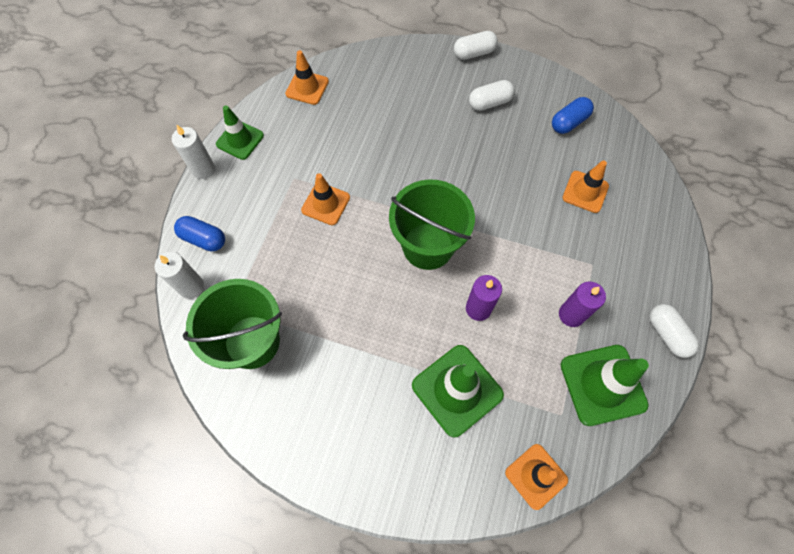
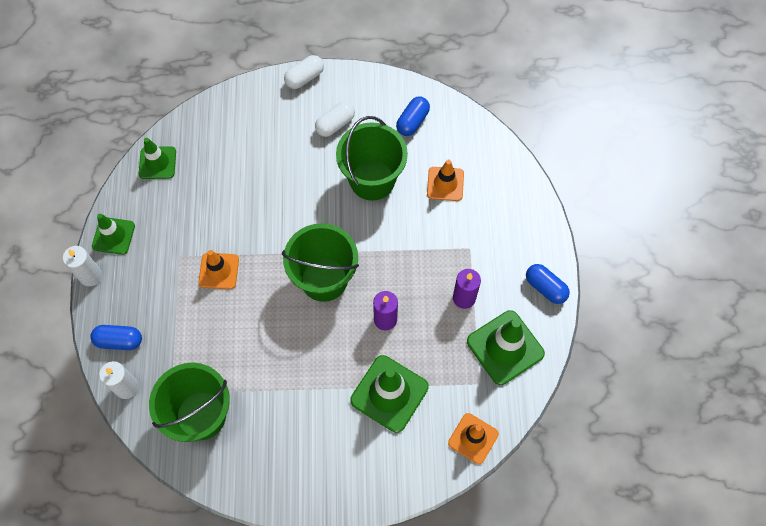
camera: 20 degrees left, 0 degrees up
(307, 87) = (157, 163): orange traffic cone -> green traffic cone
(509, 165) = (372, 180): none -> green bucket
(667, 334) = (545, 287): white capsule -> blue capsule

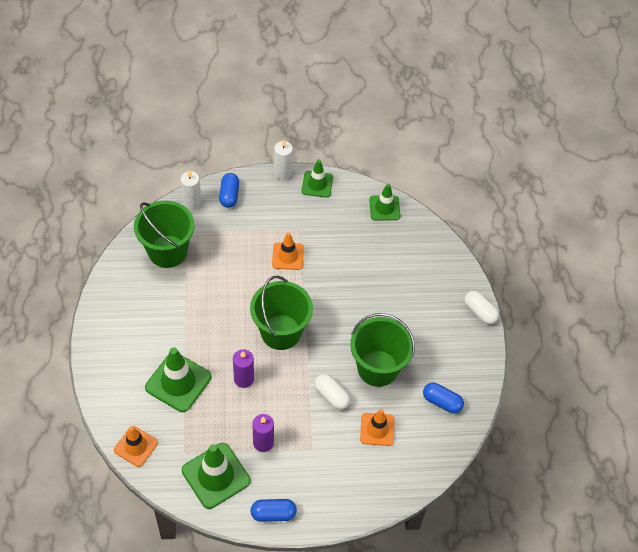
camera: 85 degrees right, 10 degrees down
(335, 124) = (433, 338): white capsule -> white capsule (331, 396)
(545, 287) = (273, 514): blue capsule -> blue capsule turned 45 degrees clockwise

